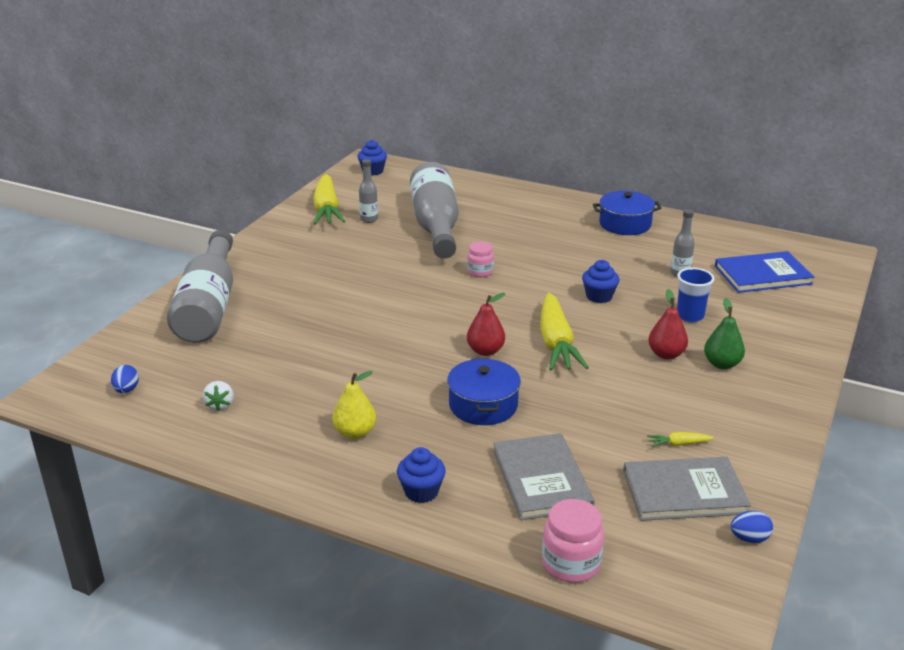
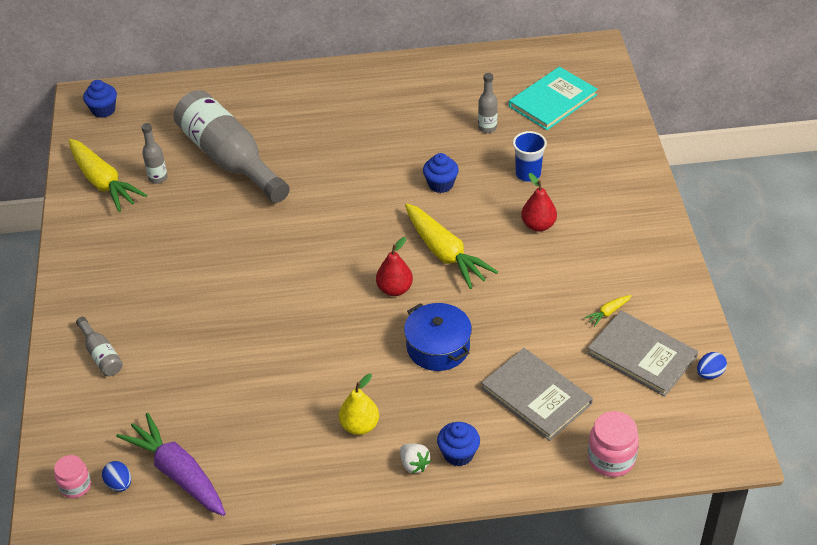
camera: 30 degrees left, 15 degrees up
(176, 402) = (178, 473): none -> purple carrot
(209, 306) = (101, 355): grey bottle -> grey bottle, size x0.42
(220, 405) = (220, 457): white strawberry -> white strawberry (414, 464)
(480, 272) = (318, 200): pink jar -> pink jar (75, 486)
(625, 224) = (399, 85): blue pot -> none
(684, 492) = (641, 355): grey book -> grey book turned 75 degrees clockwise
(722, 364) = (586, 216): green pear -> none
(762, 275) = (552, 101): blue book -> turquoise book

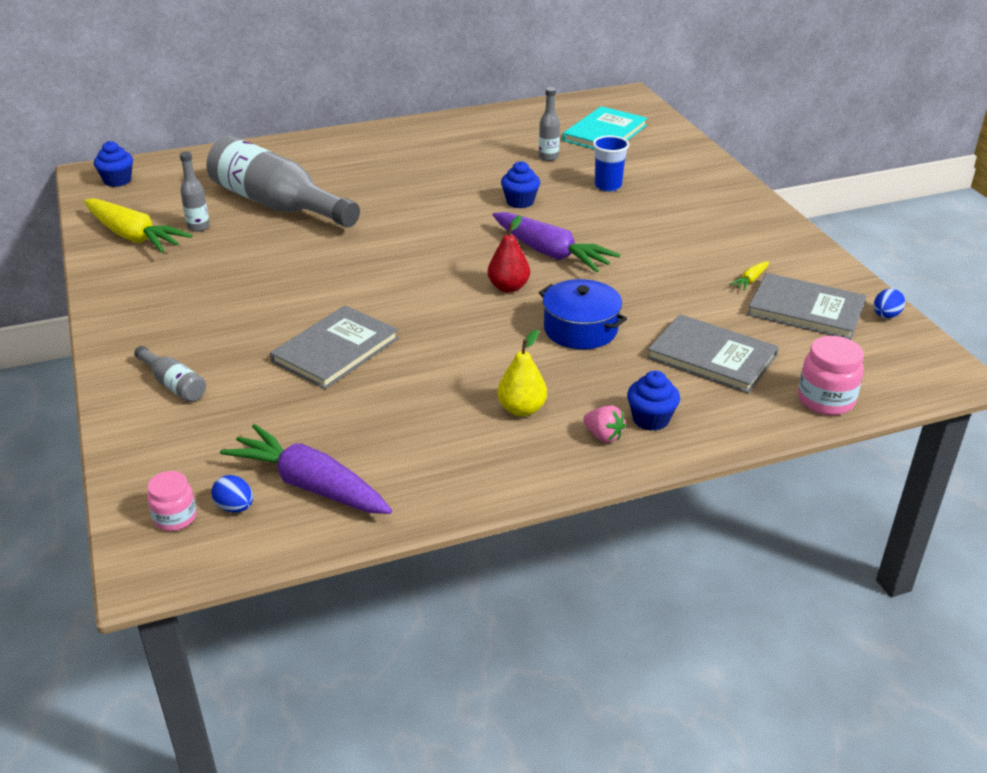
camera: 15 degrees left, 10 degrees down
(233, 338) = (335, 350): none -> grey book
(414, 464) = (603, 436): white strawberry -> pink strawberry
(445, 253) = (550, 253): yellow carrot -> purple carrot
(538, 225) = (639, 222): red pear -> none

